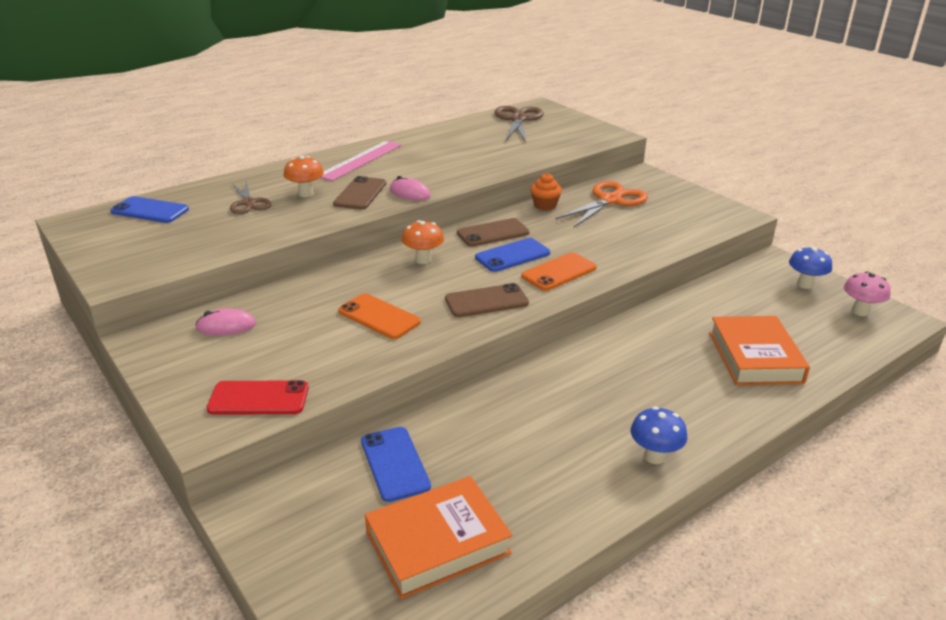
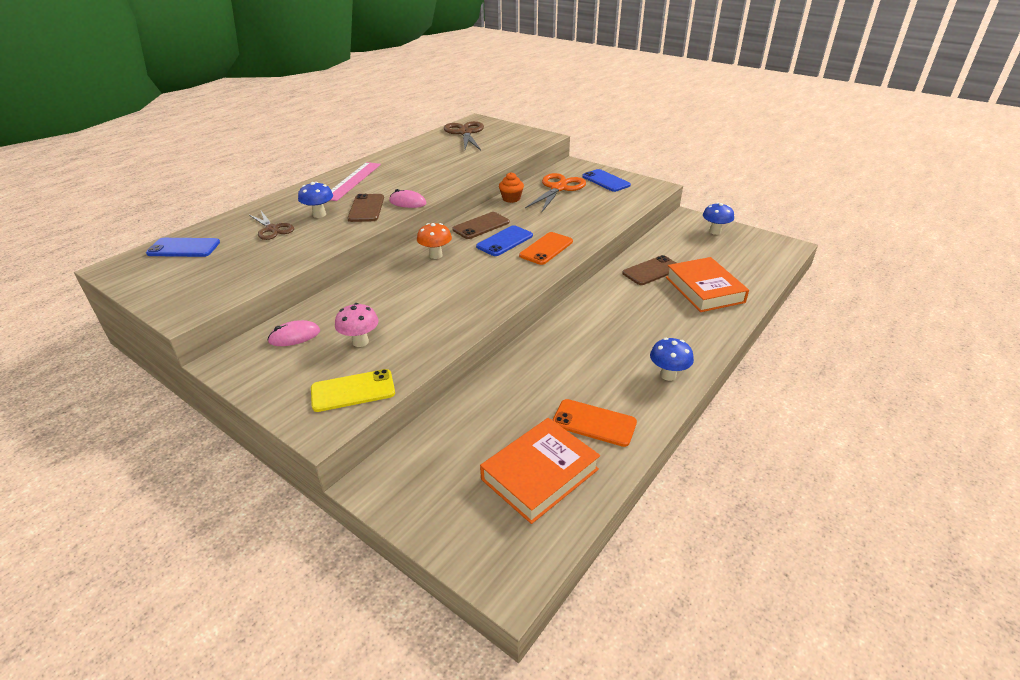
camera: 15 degrees left, 5 degrees up
(258, 398) = (353, 391): red phone -> yellow phone
(306, 194) = (319, 215): orange mushroom -> blue mushroom
(379, 316) = (422, 306): orange phone -> orange phone (594, 423)
(395, 463) = (478, 420): blue phone -> blue phone (606, 181)
(486, 301) = (501, 280): brown phone -> brown phone (652, 271)
(860, 311) = (759, 245): pink mushroom -> pink mushroom (360, 342)

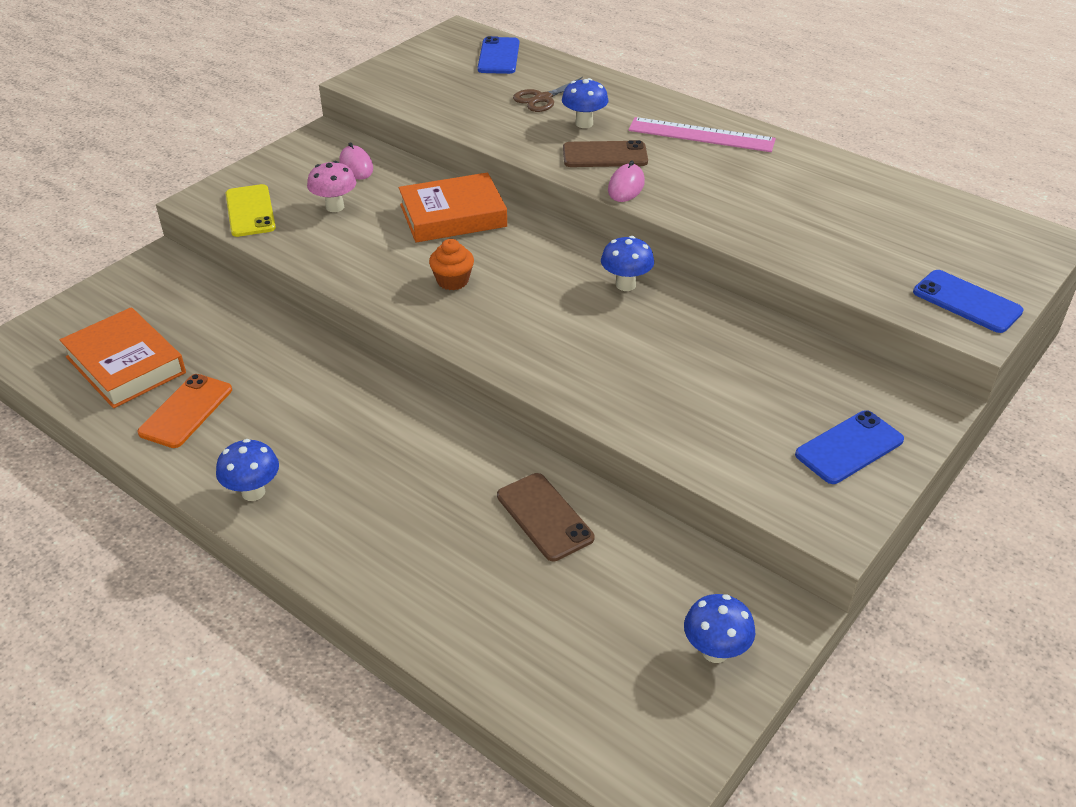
camera: 90 degrees right, 5 degrees up
(436, 255) = (530, 246): orange mushroom -> none
(465, 133) = (957, 227): brown scissors -> none
(481, 226) = (625, 285): brown phone -> blue mushroom
(504, 241) = (573, 309): blue phone -> blue phone (967, 302)
(511, 199) = (736, 316): orange cupcake -> orange cupcake (452, 281)
(546, 248) = (546, 351): orange phone -> none
(558, 188) = (795, 376): orange scissors -> none
(704, 289) = (474, 581): orange book -> orange book (453, 215)

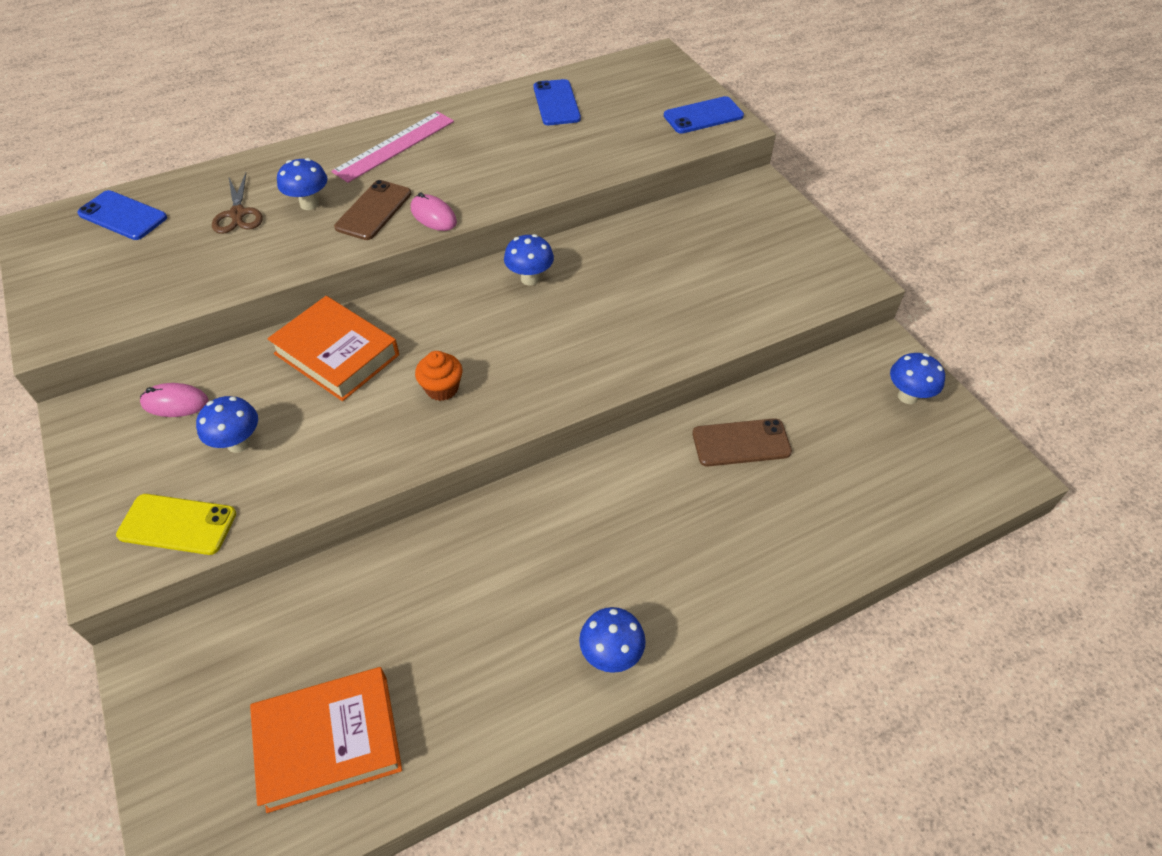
camera: 65 degrees left, 10 degrees up
(186, 411) = (452, 691): orange phone -> none
(335, 207) = (238, 443): pink mushroom -> blue mushroom
(453, 215) = (336, 354): orange book -> orange book turned 60 degrees counterclockwise
(849, 447) = (784, 240): blue phone -> blue phone (556, 103)

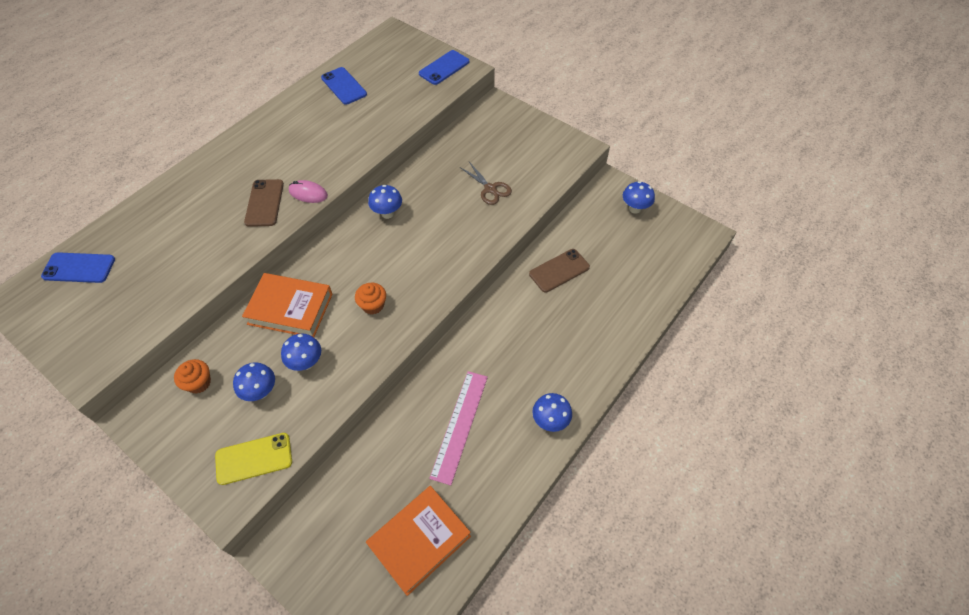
camera: 25 degrees left, 5 degrees up
(175, 403) = (199, 383): pink mouse -> orange cupcake
(238, 214) = (167, 237): brown scissors -> brown scissors (490, 189)
(309, 204) = (215, 213): blue mushroom -> blue mushroom (306, 363)
(394, 146) = (250, 151): pink ruler -> pink ruler (459, 425)

